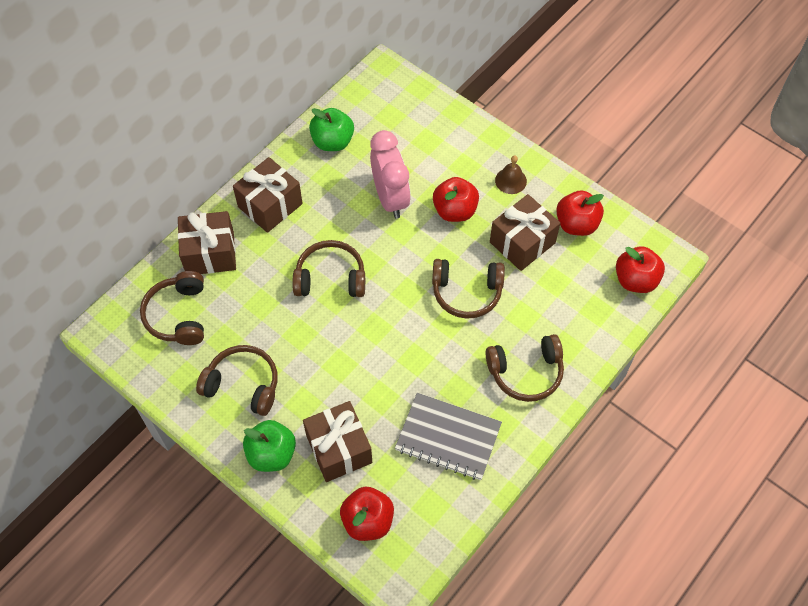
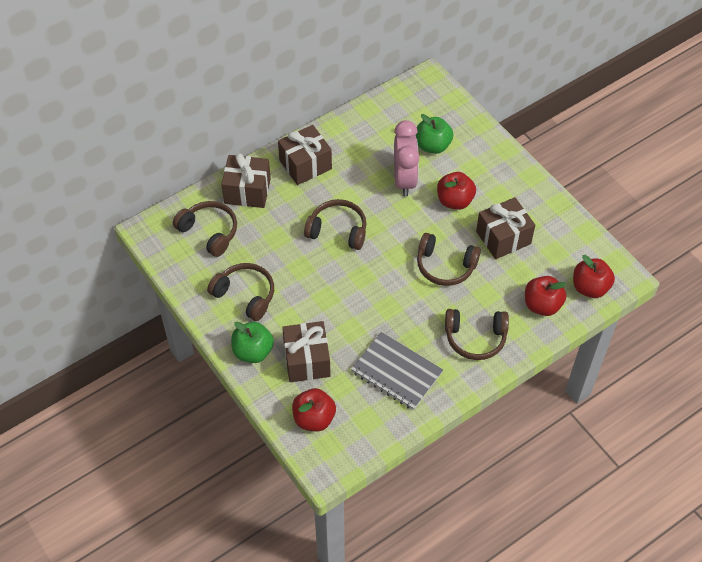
camera: 15 degrees right, 5 degrees down
(178, 315) = (209, 232): brown headphones -> brown headphones turned 120 degrees clockwise
(332, 141) = (370, 126): green apple -> green apple (433, 146)
(510, 180) = (508, 187): brown bell -> none
(576, 224) = (553, 233): red apple -> red apple (542, 305)

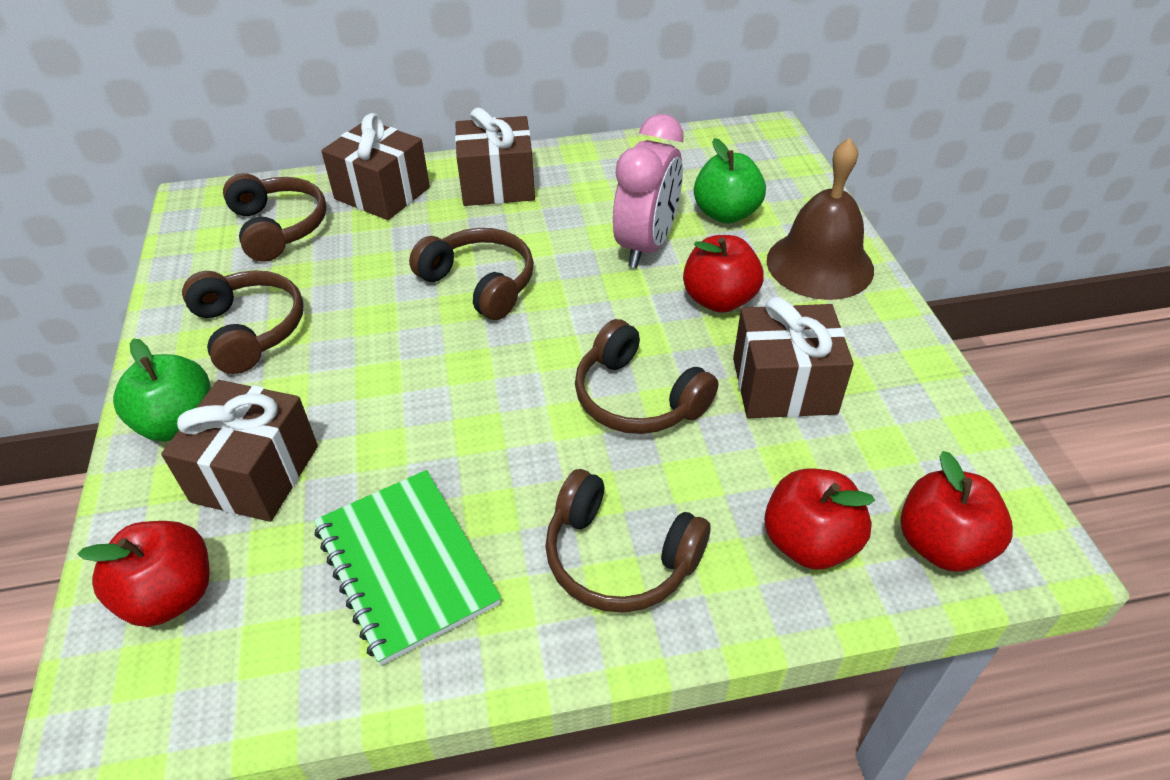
camera: 25 degrees right, 10 degrees down
(396, 372) = (405, 565): grey notebook -> green notebook
(491, 164) = (819, 264): none -> brown bell

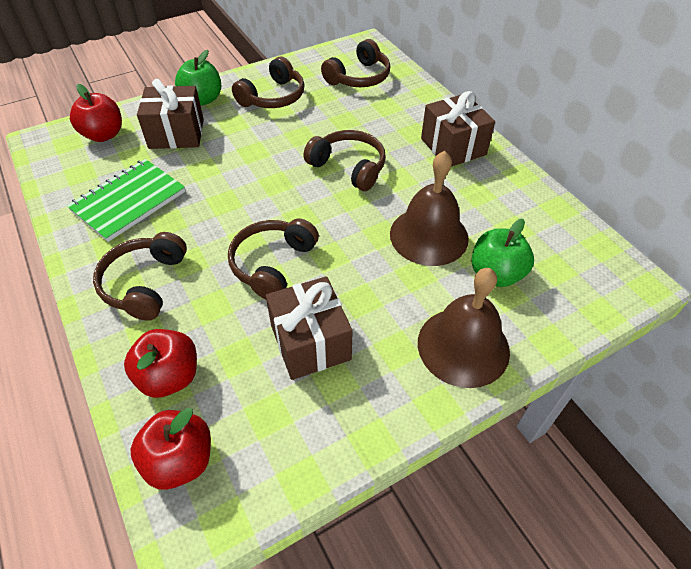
camera: 70 degrees right, 5 degrees up
(382, 193) = (413, 103): brown gift -> none
(480, 283) = (349, 167): brown headphones -> brown headphones turned 75 degrees counterclockwise
(646, 246) = (429, 235): pink clock -> brown bell
(719, 300) = (388, 288): red apple -> none

